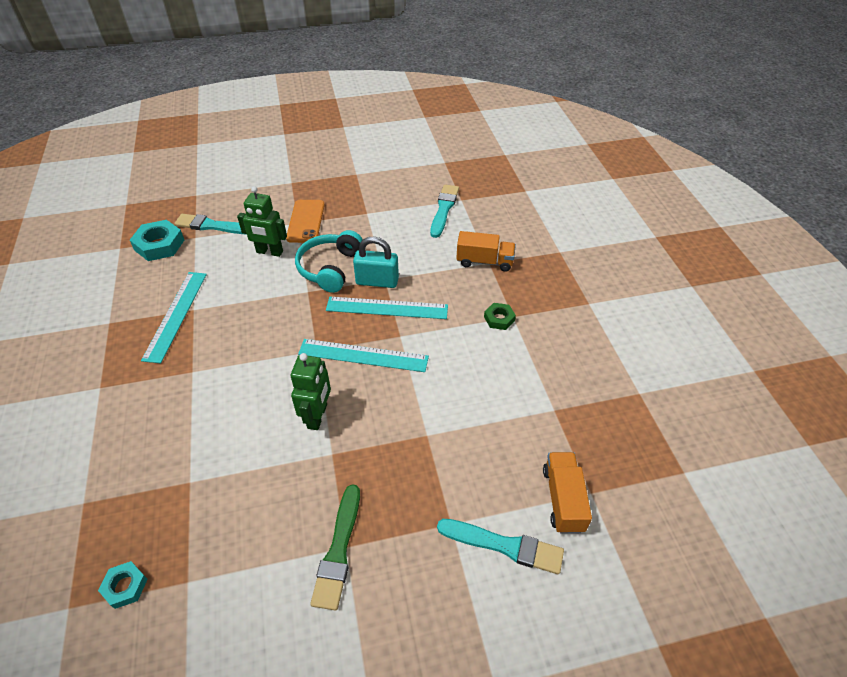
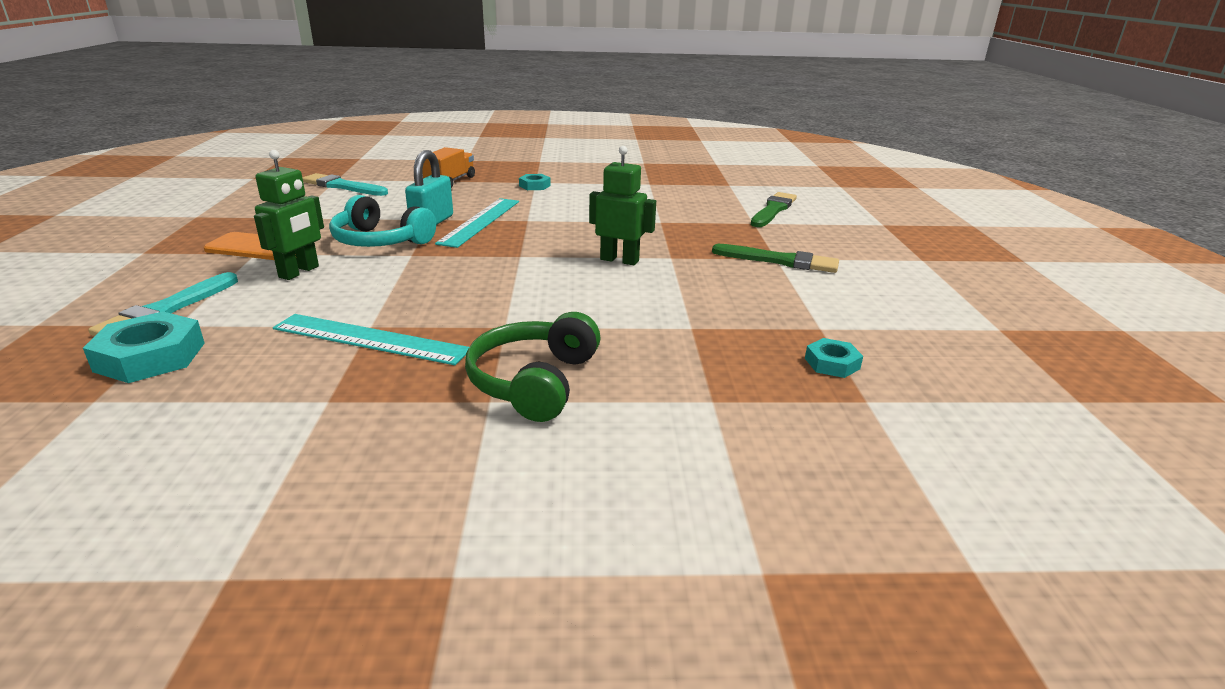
camera: 80 degrees left, 20 degrees down
(118, 403) = (534, 382): none -> green headphones
(363, 355) = (544, 236): turquoise ruler -> none
(499, 319) = (534, 186): green nut -> turquoise nut
(504, 545) = (773, 210): turquoise brush -> green brush
(563, 499) = (734, 191): orange truck -> none

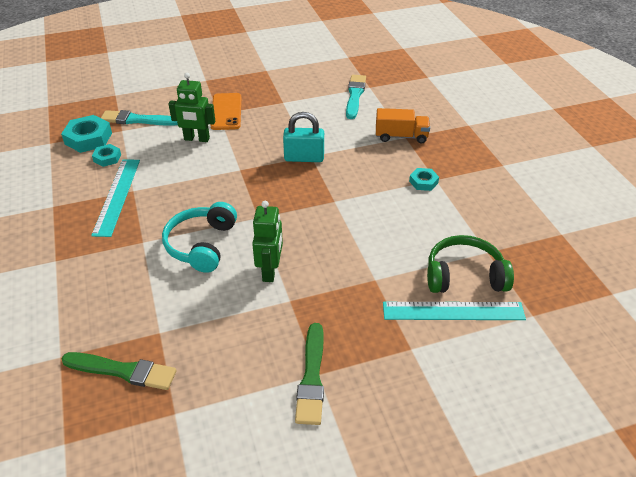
camera: 75 degrees right, 15 degrees up
(380, 241) = (257, 149): turquoise headphones -> turquoise headphones (201, 245)
(480, 221) = (317, 179): turquoise ruler -> turquoise ruler (453, 311)
(534, 382) = (76, 272): green headphones -> green headphones (464, 275)
(773, 210) = (463, 362): green brush -> green brush (123, 371)
(832, 363) = (115, 422): turquoise nut -> turquoise nut (107, 158)

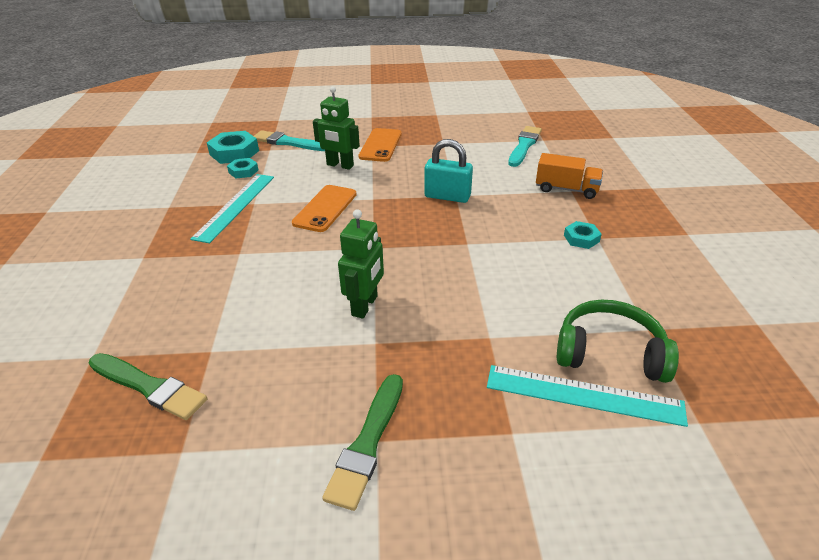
camera: 15 degrees right, 5 degrees down
(201, 186) = (325, 208): none -> orange phone
(201, 245) = (299, 265): turquoise headphones -> none

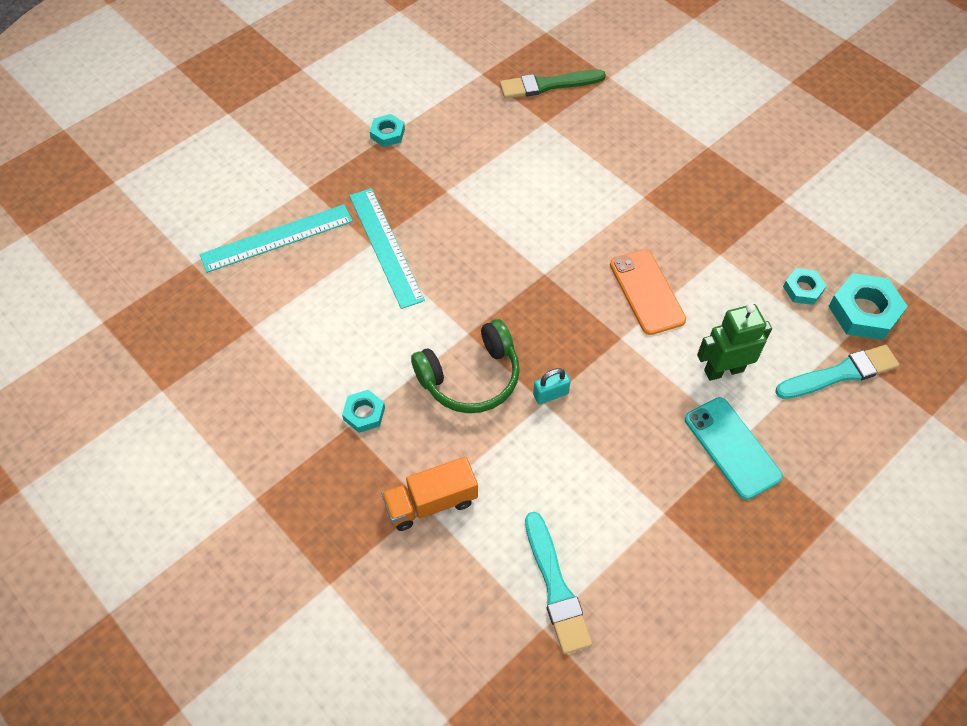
camera: 140 degrees right, 20 degrees up
(235, 206) = (729, 240): turquoise ruler -> turquoise ruler (385, 246)
(365, 306) = (486, 213): green robot -> none
(367, 443) = (387, 133): green brush -> turquoise nut
(380, 145) = (732, 447): orange phone -> turquoise phone
(447, 196) = (550, 394): turquoise padlock -> turquoise padlock, size x0.57
(609, 352) = (274, 284): green headphones -> green headphones (471, 378)

